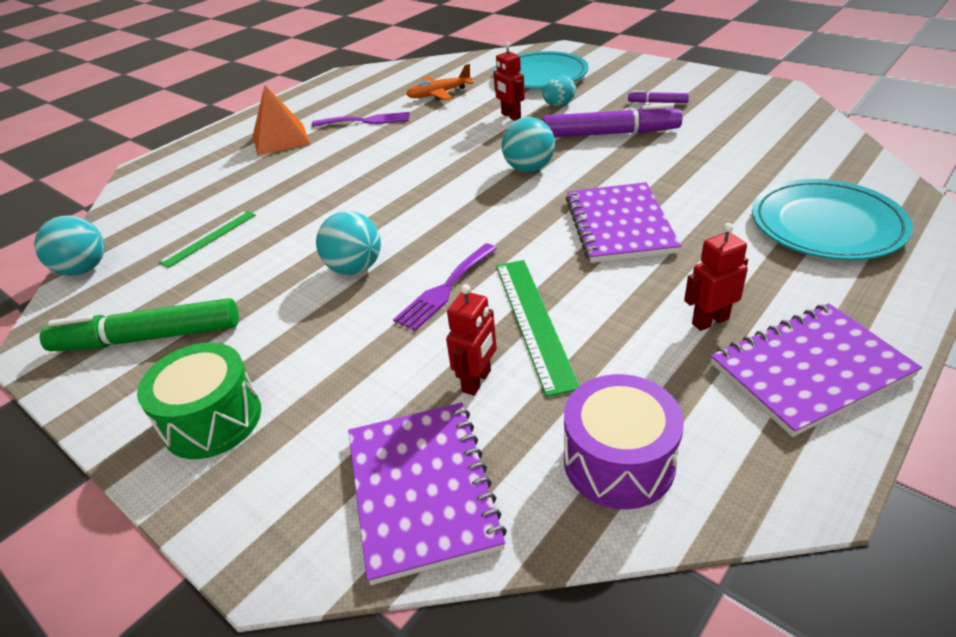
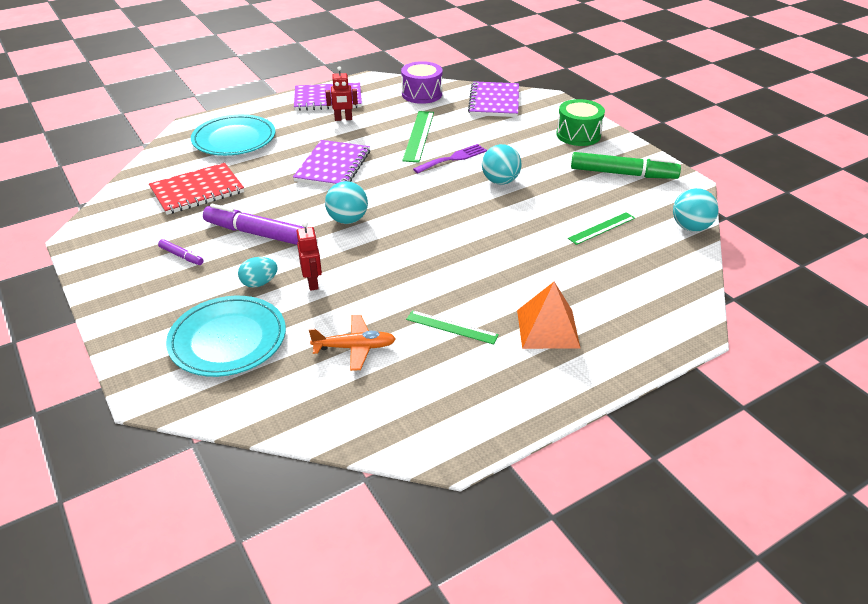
camera: 165 degrees left, 0 degrees up
(366, 121) = (451, 327): purple fork -> green ruler
(477, 381) = (458, 122): red robot -> none
(745, 151) = (197, 191): none -> red notebook

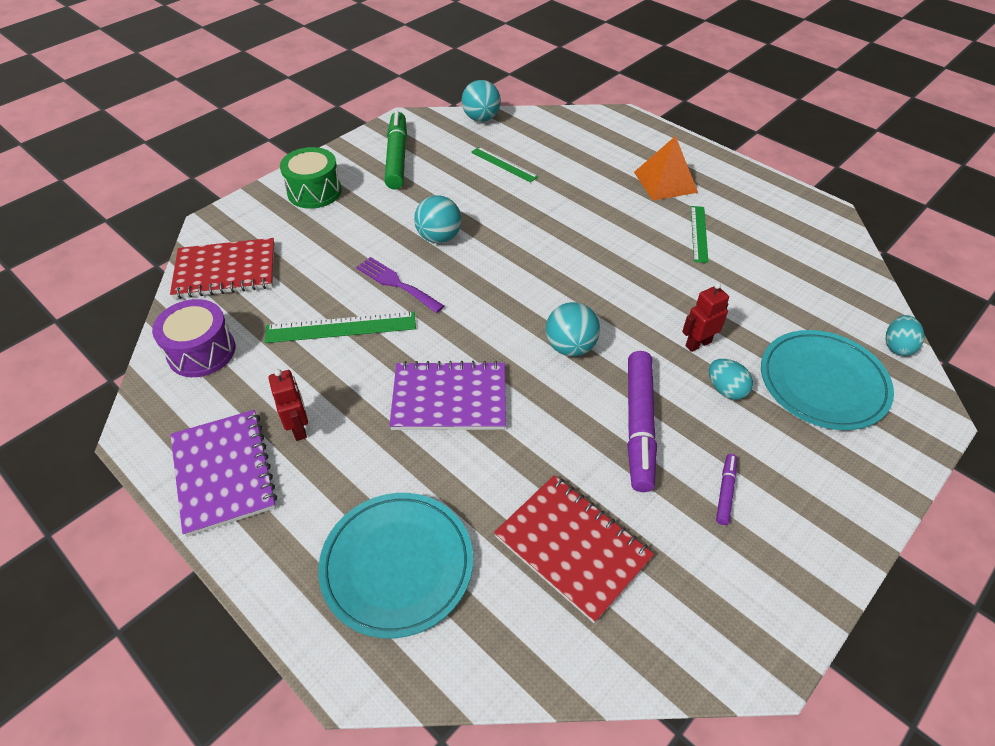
camera: 105 degrees left, 10 degrees up
(230, 410) = (897, 346): none -> turquoise egg
(355, 347) = (766, 287): orange plane -> none
(494, 101) = (225, 271): purple notebook -> red notebook

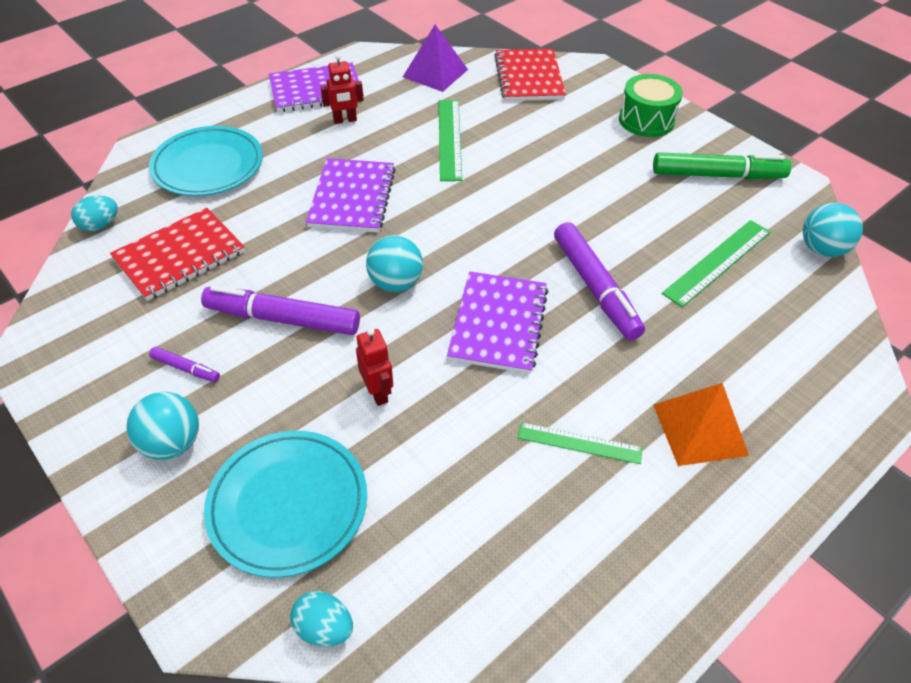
camera: 95 degrees right, 0 degrees up
(201, 351) = (435, 73): purple drum -> purple pyramid
(396, 283) = (503, 171): purple fork -> none
(439, 237) = (572, 201): turquoise ball -> turquoise ball (172, 443)
(504, 164) = (717, 262): green ruler -> green ruler, size x1.53
(546, 225) = (595, 288): none -> purple marker
(601, 277) = (498, 324): none -> purple notebook
(725, 389) = (306, 402): turquoise egg -> turquoise egg (100, 225)

